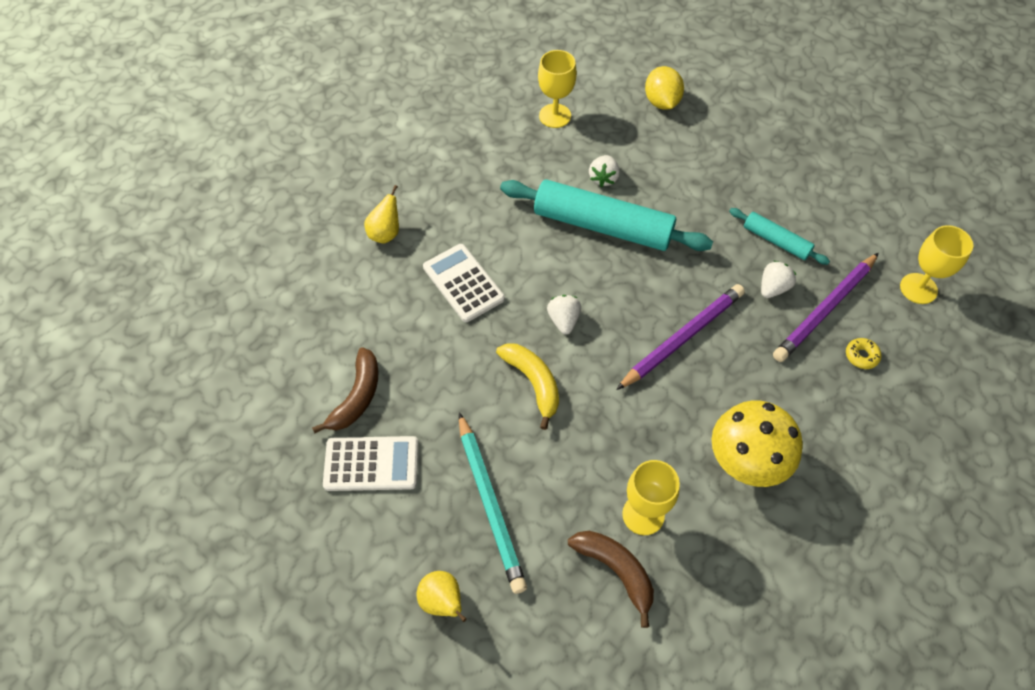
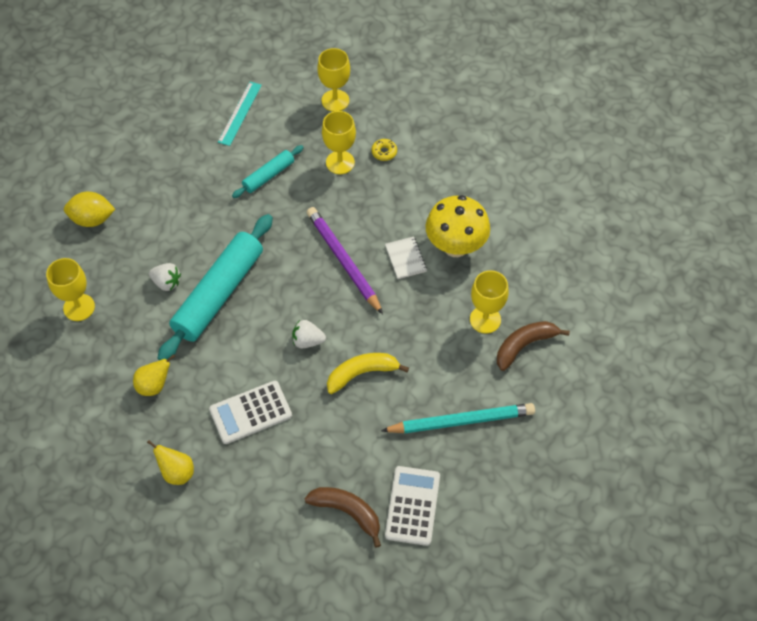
camera: 80 degrees left, 0 degrees up
(442, 601) = (533, 465): yellow pear -> yellow pear (154, 385)
(707, 406) = (405, 258): none -> white notebook
(773, 288) = (312, 190): white strawberry -> none
(825, 310) = (340, 162): purple pencil -> yellow goblet
(853, 196) = (240, 113): none -> turquoise ruler

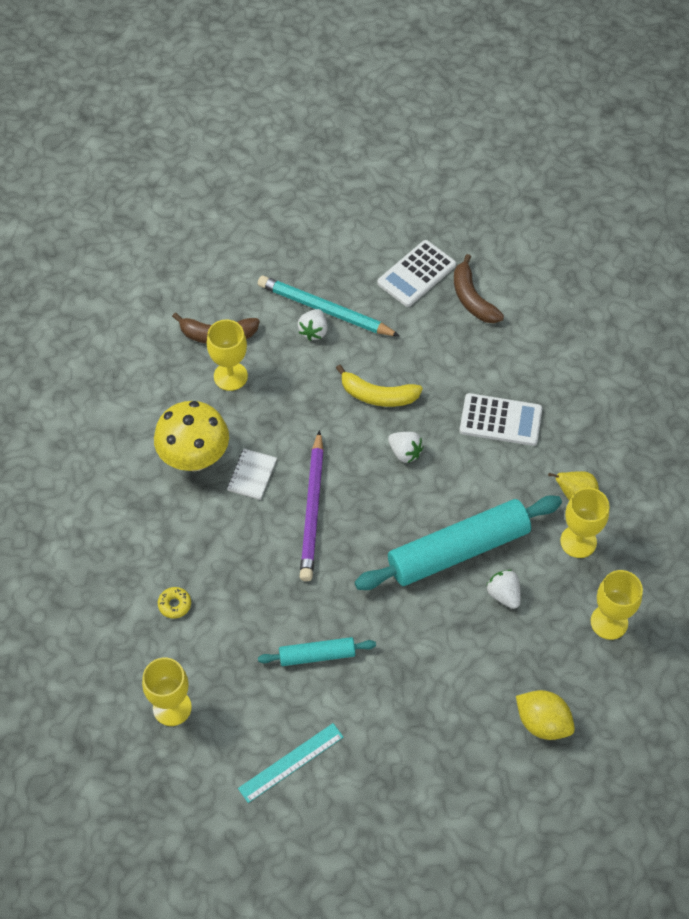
camera: 145 degrees left, 0 degrees up
(177, 472) = (597, 408): yellow pear -> none
(340, 162) = (230, 622): yellow goblet -> yellow goblet (578, 541)
(454, 396) = (314, 331): none -> white strawberry

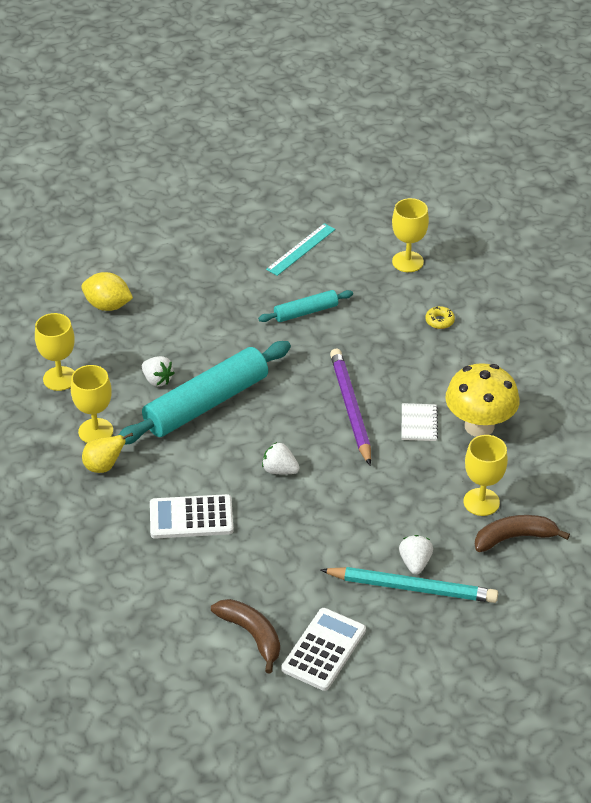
camera: 165 degrees right, 15 degrees down
(378, 395) = (324, 515): yellow banana -> none

